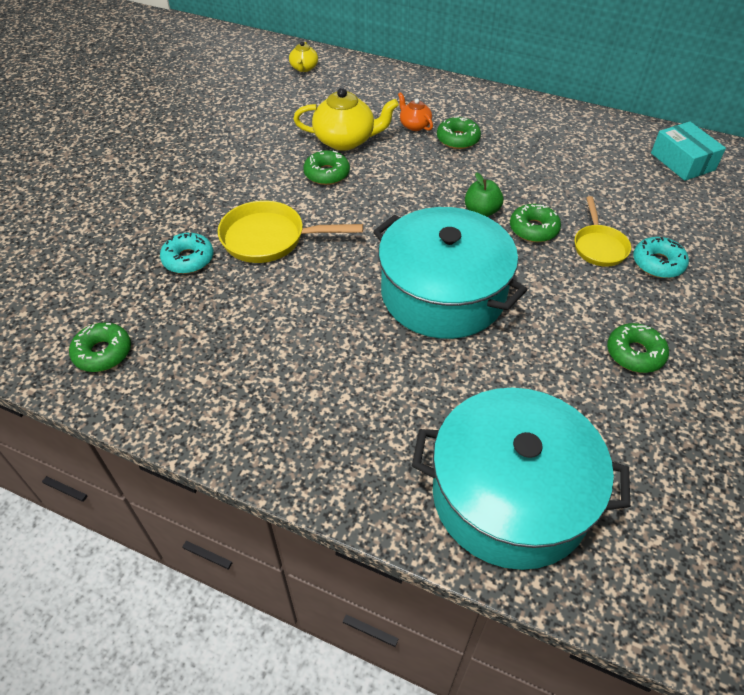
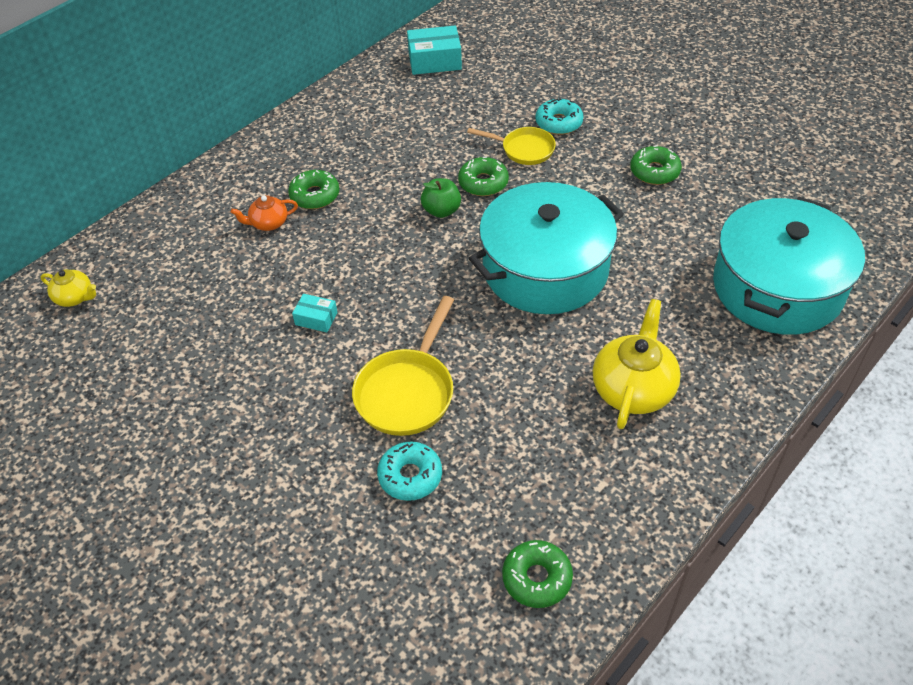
camera: 70 degrees left, 0 degrees up
(327, 174) = (316, 318): green donut -> turquoise box
(345, 140) = (261, 288): yellow teapot -> yellow teapot (633, 389)

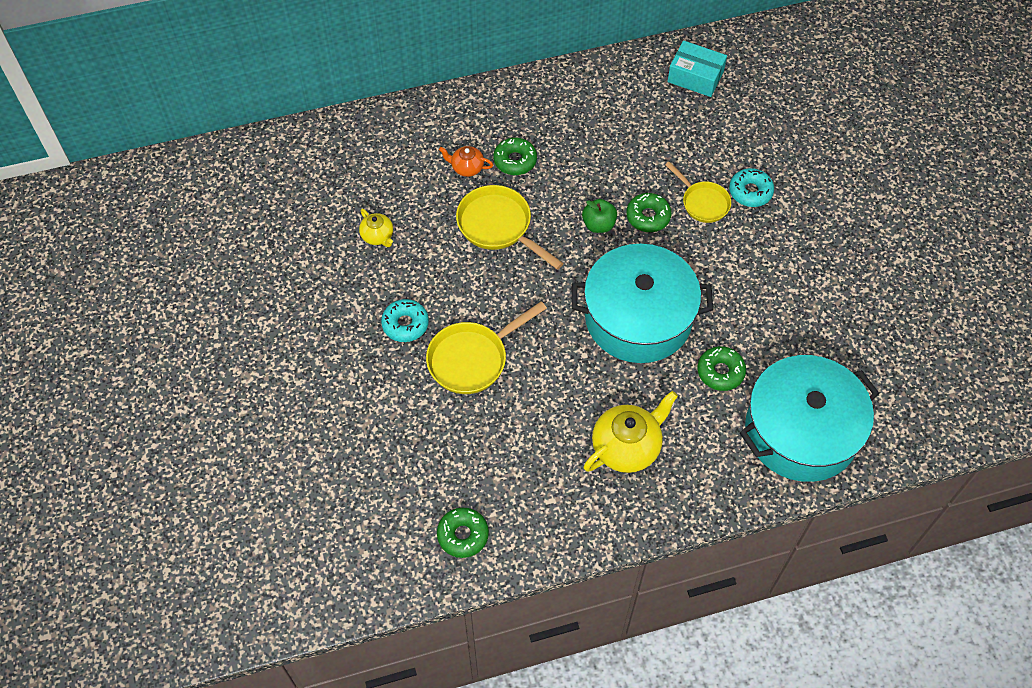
camera: 30 degrees right, 10 degrees up
(75, 297) = (302, 160): yellow teapot -> yellow teapot (378, 236)
(316, 318) = (449, 267): turquoise box -> none
(341, 258) = (498, 226): none -> yellow pan
(410, 476) = (432, 420): turquoise donut -> turquoise donut (405, 324)
(654, 172) = (791, 279): green donut -> green donut (720, 372)

